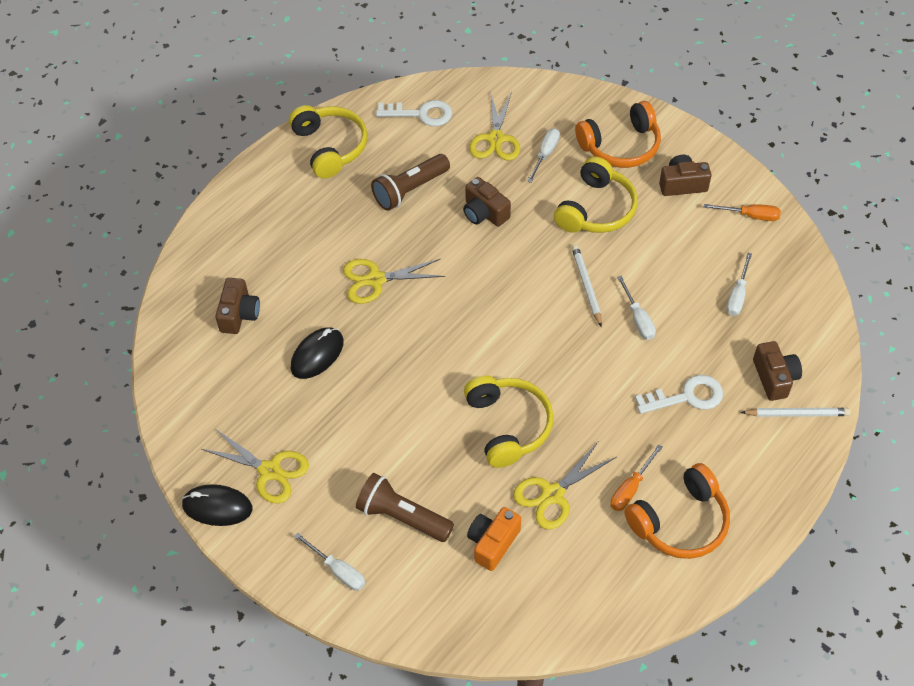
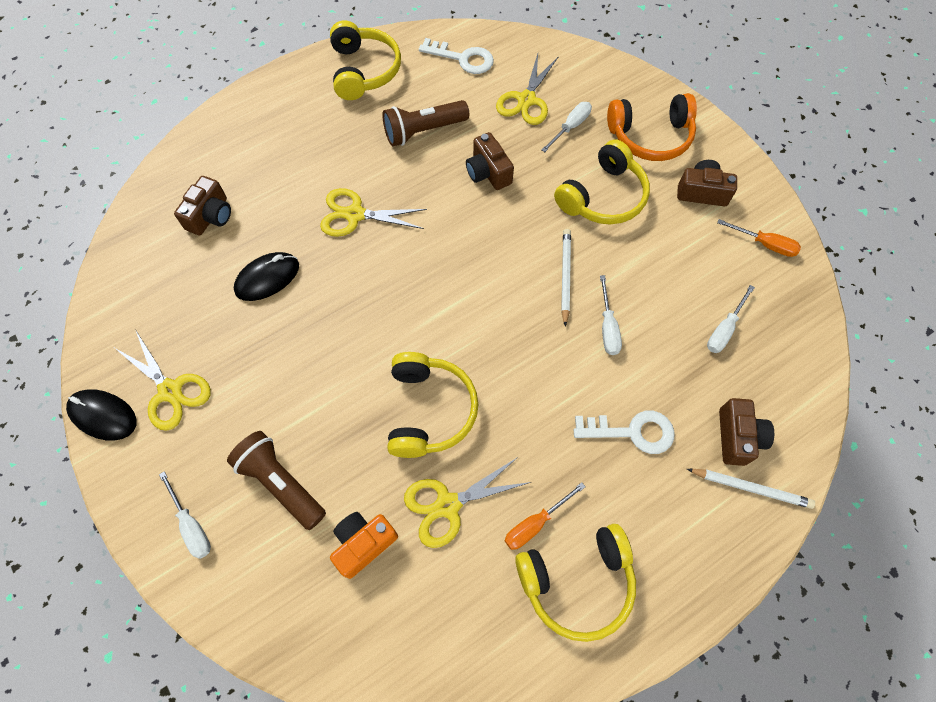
camera: 15 degrees right, 10 degrees up
(680, 522) = (577, 582): orange headphones -> yellow headphones

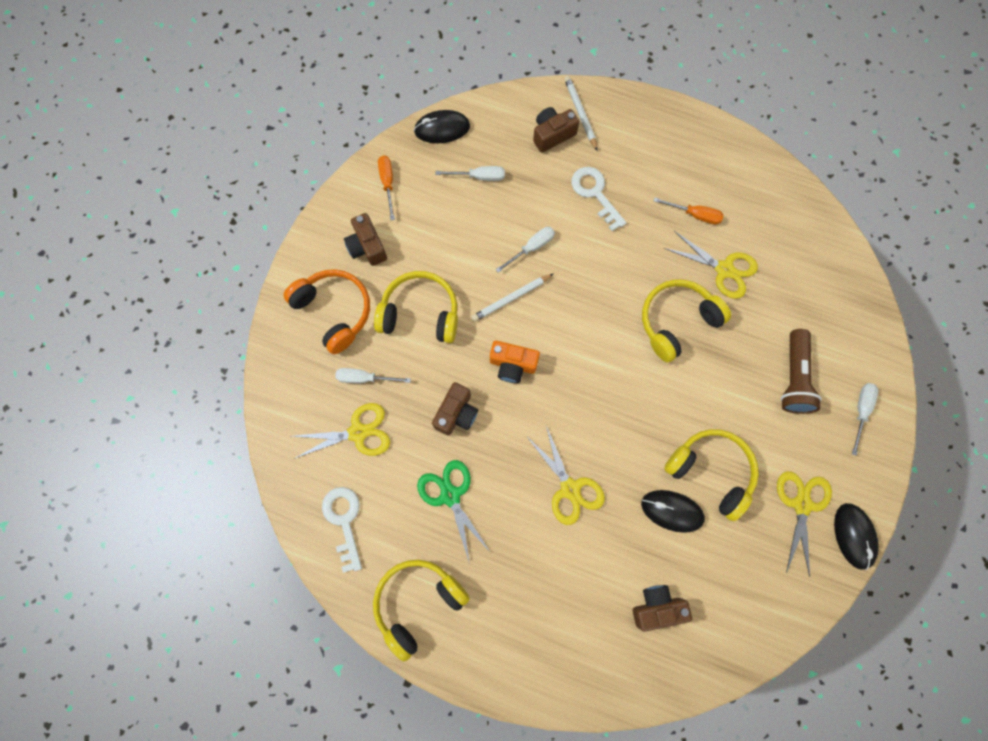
camera: 125 degrees left, 10 degrees up
(363, 543) = (784, 301): orange camera -> orange camera (512, 365)
(423, 131) = (450, 495): brown flashlight -> green scissors
(577, 582) = (708, 174): yellow headphones -> yellow headphones (711, 471)
(807, 329) = (442, 129): none -> black mouse

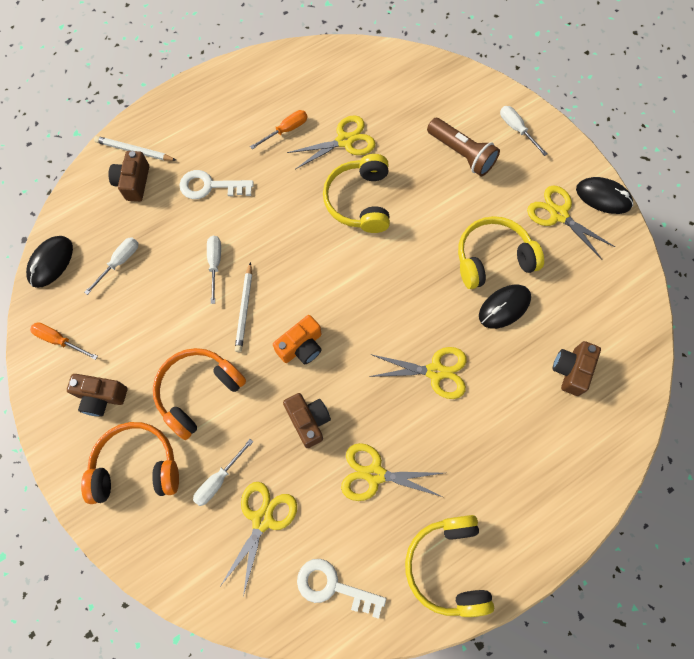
camera: 55 degrees left, 5 degrees down
(420, 313) = (198, 392): yellow headphones -> orange headphones
(450, 495) = (375, 474): green scissors -> yellow scissors

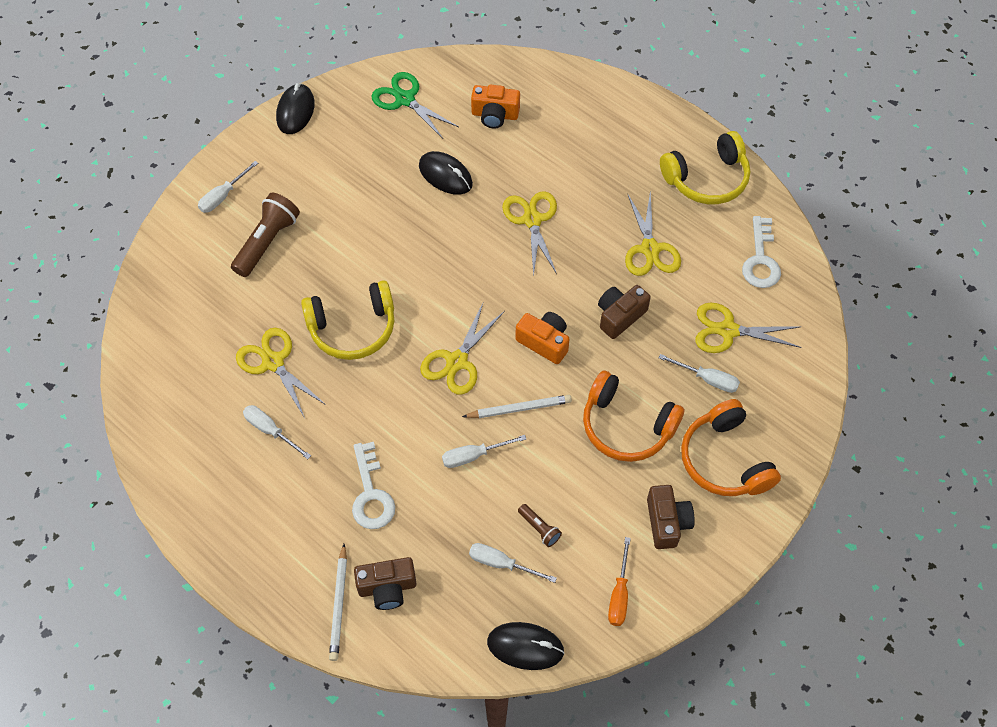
camera: 105 degrees left, 10 degrees down
(136, 296) = (539, 528): none -> brown flashlight
(286, 130) = (270, 430): orange screwdriver -> white screwdriver
(492, 258) = (392, 193): yellow headphones -> none
(558, 215) = (326, 145): yellow scissors -> yellow scissors (457, 361)
(571, 370) = (495, 115): brown camera -> orange camera
(604, 292) = (405, 99): none -> green scissors

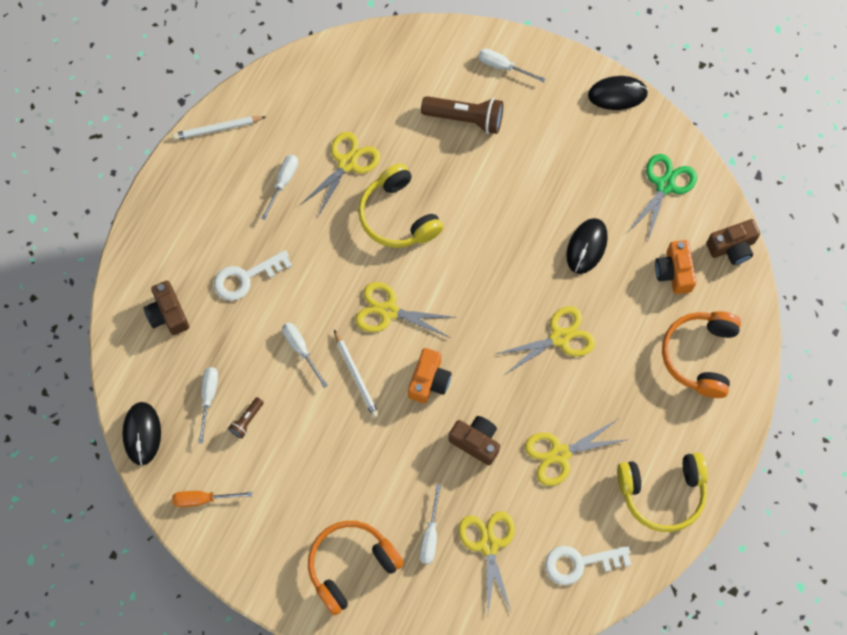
camera: 75 degrees right, 10 degrees up
(338, 605) = (146, 282): white pencil -> white pencil (217, 129)
(626, 426) = (362, 472): orange headphones -> orange headphones (699, 355)
(667, 522) = (278, 526): brown camera -> brown camera (732, 247)
(707, 179) = (662, 493): yellow headphones -> yellow headphones turned 60 degrees counterclockwise

